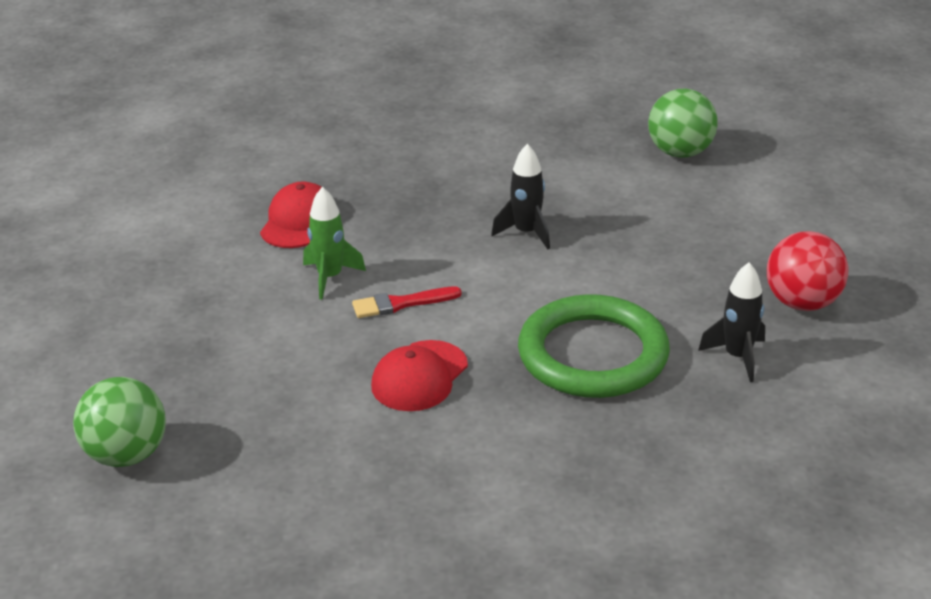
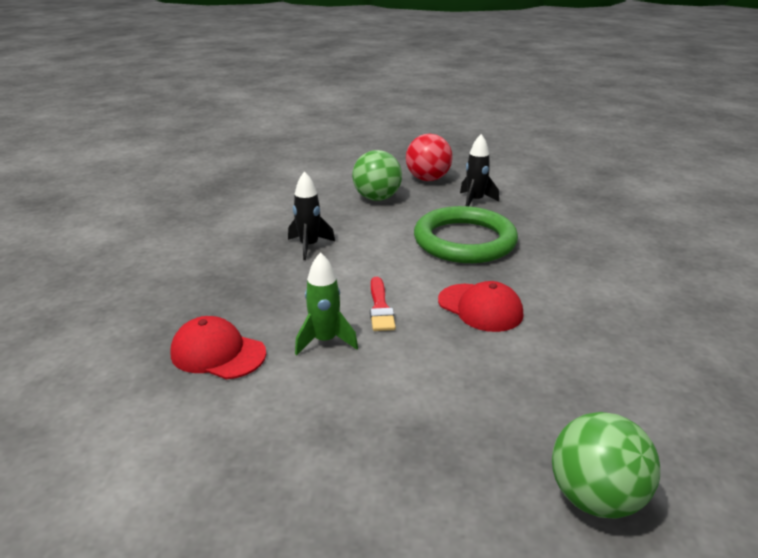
camera: 80 degrees left, 5 degrees down
(680, 152) = (246, 186): green ball -> green ball (377, 198)

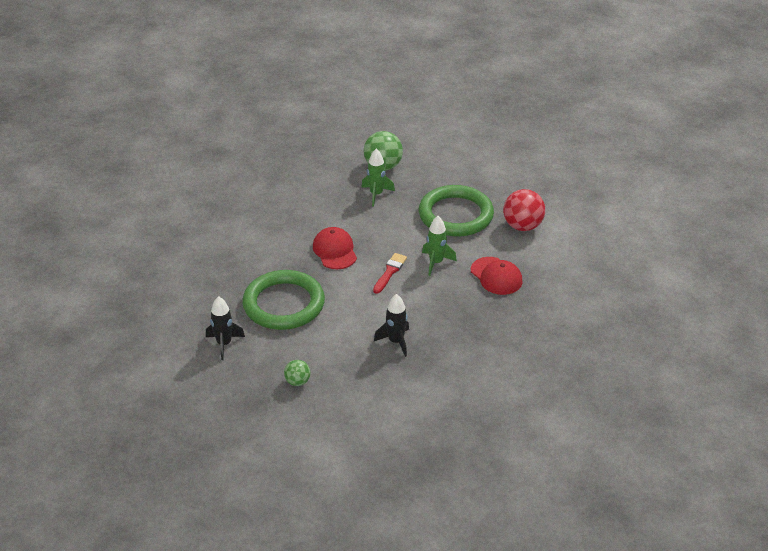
camera: 150 degrees left, 10 degrees up
(350, 437) = (455, 215): none -> green ring
(377, 198) = (297, 382): green ball -> green ball, size x0.55
(428, 179) = (226, 393): red ball -> red ball (522, 226)
(529, 421) = (376, 194): none -> green rocket

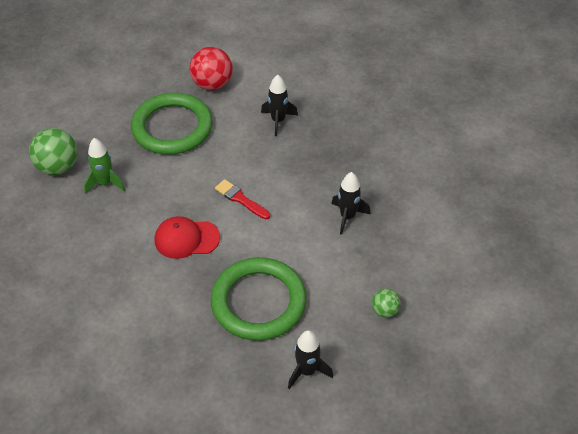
camera: 75 degrees left, 10 degrees up
(436, 262) = (240, 160): green rocket -> none
(496, 276) = (278, 120): red cap -> black rocket

